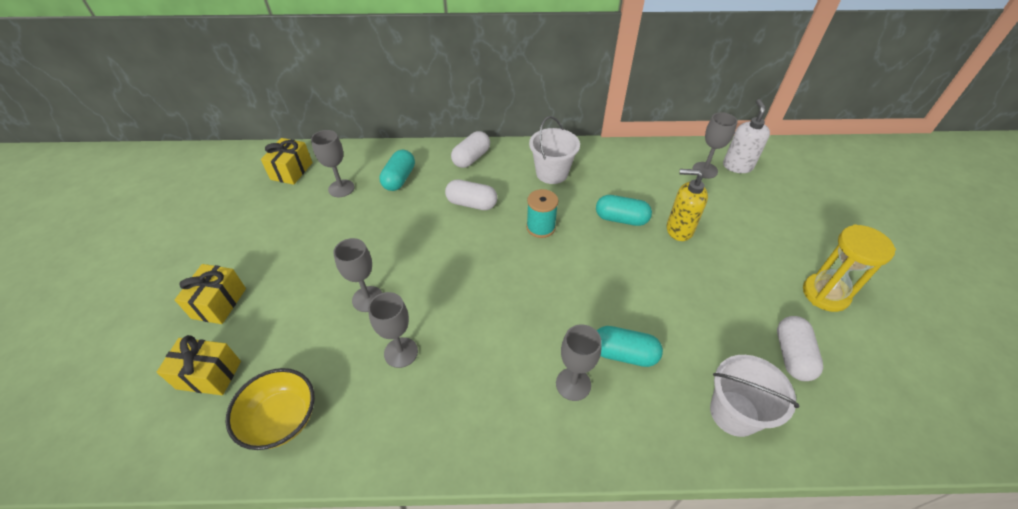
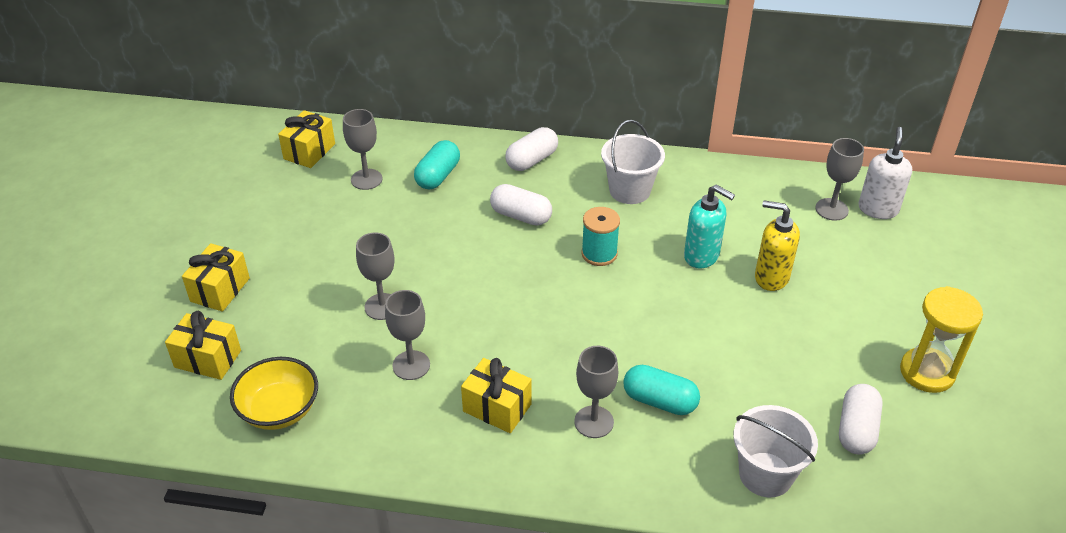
camera: 10 degrees right, 5 degrees down
(485, 383) = (497, 408): none -> yellow gift
(621, 219) = (702, 256): turquoise capsule -> turquoise soap dispenser

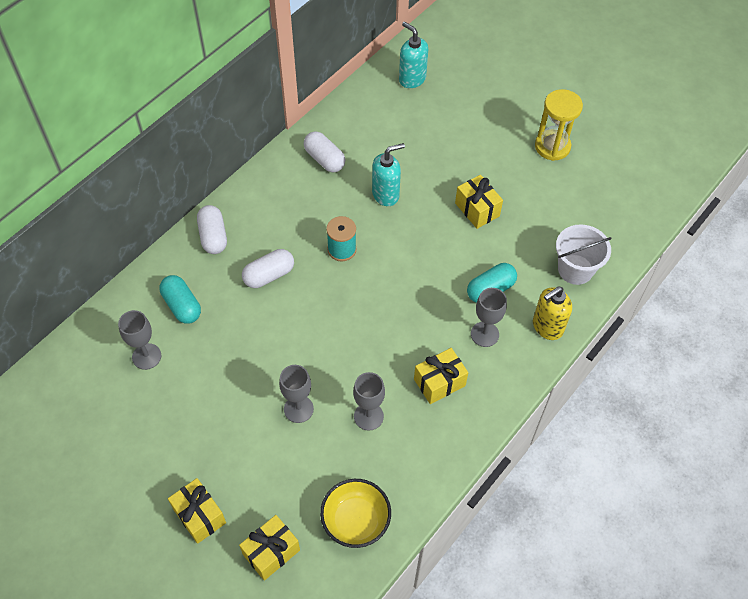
camera: 60 degrees left, 15 degrees up
(309, 151) = (76, 382): yellow gift -> yellow gift (477, 209)
(630, 190) = (293, 196): white bucket -> none
(771, 277) = (430, 170): yellow soap dispenser -> yellow soap dispenser (547, 327)
(831, 209) = (395, 101): grey goblet -> none
(856, 429) = (571, 206): white capsule -> white capsule (324, 159)
(878, 209) = (412, 79): white soap dispenser -> turquoise soap dispenser

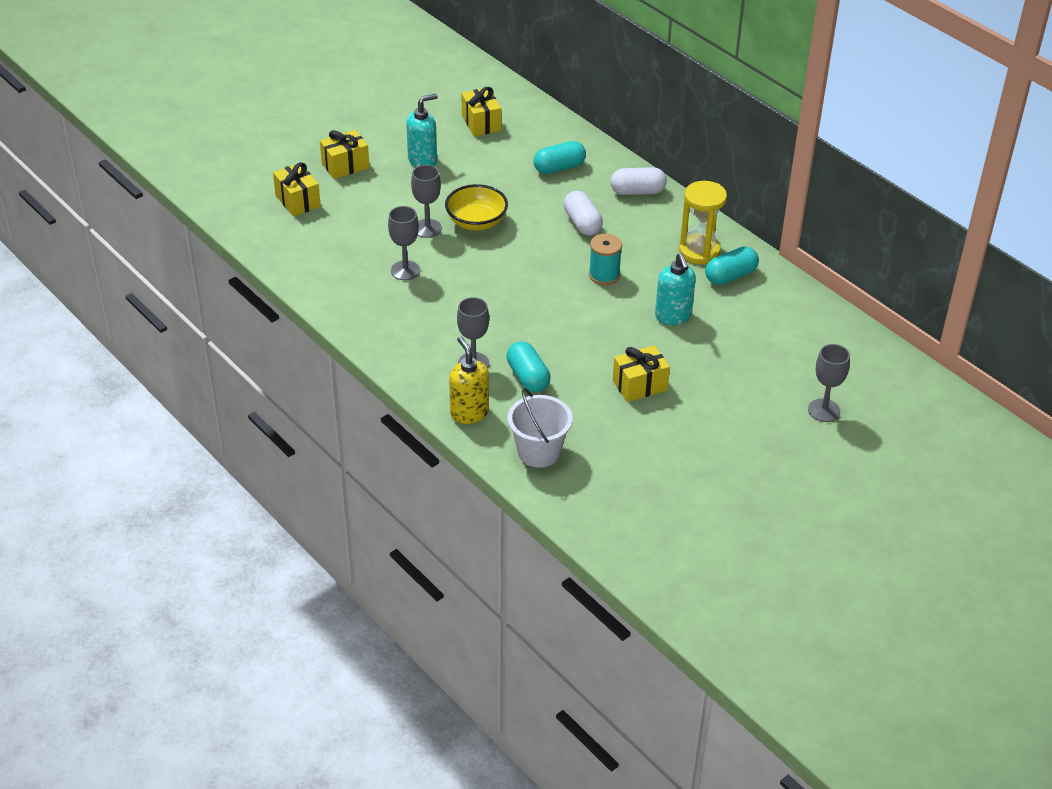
camera: 100 degrees right, 15 degrees down
(146, 356) = (509, 145): grey goblet -> grey goblet (824, 410)
(324, 159) = (730, 276): white capsule -> turquoise capsule
(355, 520) = (306, 251): yellow bowl -> yellow bowl (476, 222)
(412, 79) = (853, 361): turquoise soap dispenser -> turquoise soap dispenser (423, 161)
(439, 382) = (426, 322): yellow gift -> yellow gift (481, 123)
(552, 146) = (728, 470): yellow hourglass -> yellow hourglass (699, 251)

